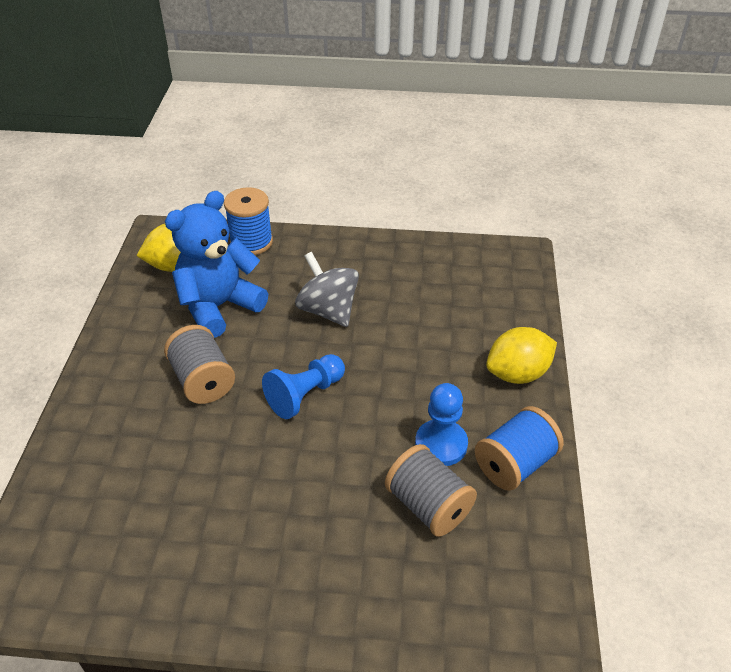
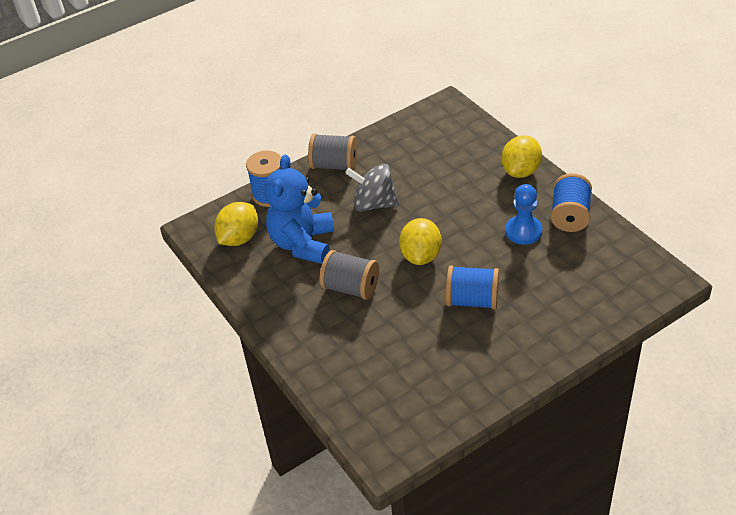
camera: 35 degrees left, 0 degrees up
(294, 484) = (472, 300): none -> blue spool
(305, 395) = (421, 256): blue pawn -> yellow lemon
(428, 505) = (551, 263): grey spool -> grey spool (334, 165)

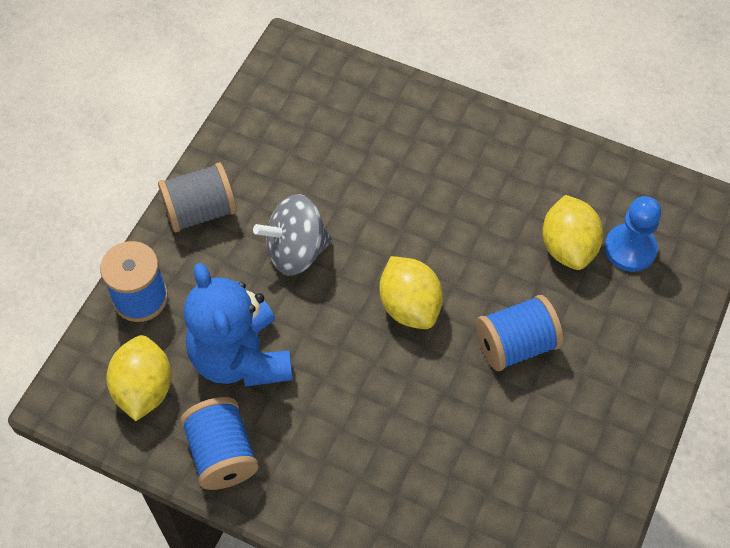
camera: 35 degrees left, 15 degrees up
(351, 288) = (351, 397): grey spool -> none
(521, 171) = (452, 121): yellow lemon -> yellow lemon (568, 247)
(523, 231) = (512, 213): blue pawn -> blue pawn (630, 249)
(570, 216) = (552, 166): blue spool -> blue spool (222, 453)

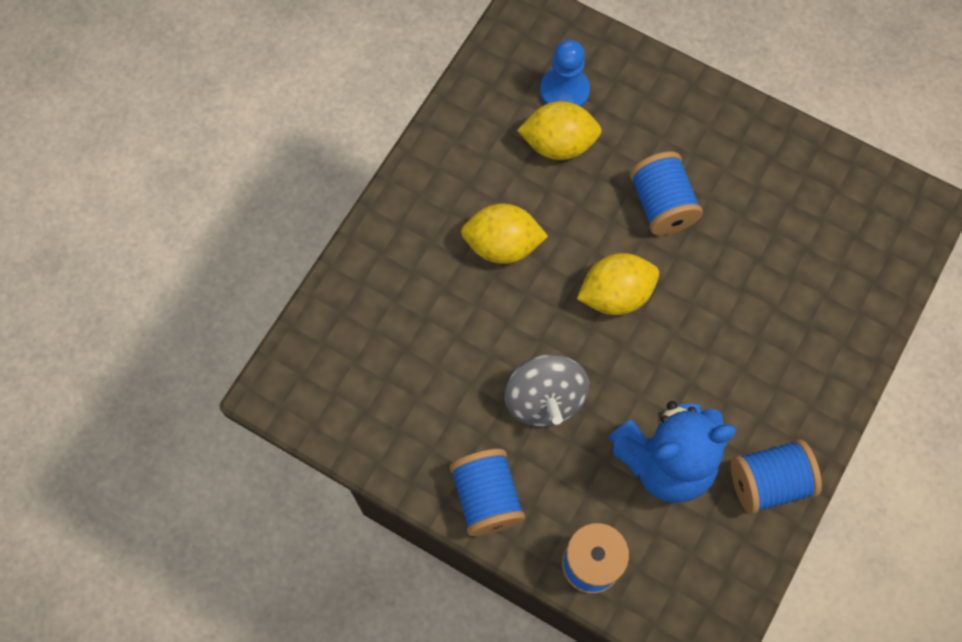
camera: 85 degrees left, 10 degrees up
(144, 389) = (697, 559): yellow lemon -> yellow lemon (502, 245)
(200, 211) = (487, 497): grey spool -> blue spool

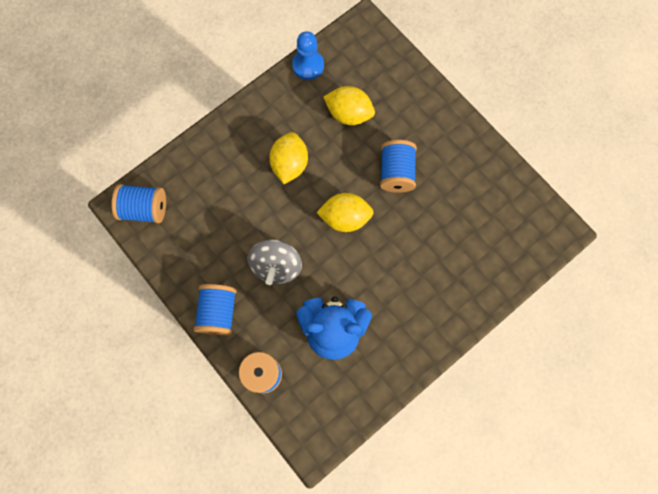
camera: 20 degrees right, 5 degrees up
(502, 245) = (289, 164): yellow lemon -> yellow lemon turned 75 degrees clockwise
(564, 91) = (366, 82): blue pawn -> blue pawn (308, 65)
(768, 482) = (390, 365): blue spool -> blue spool (144, 209)

